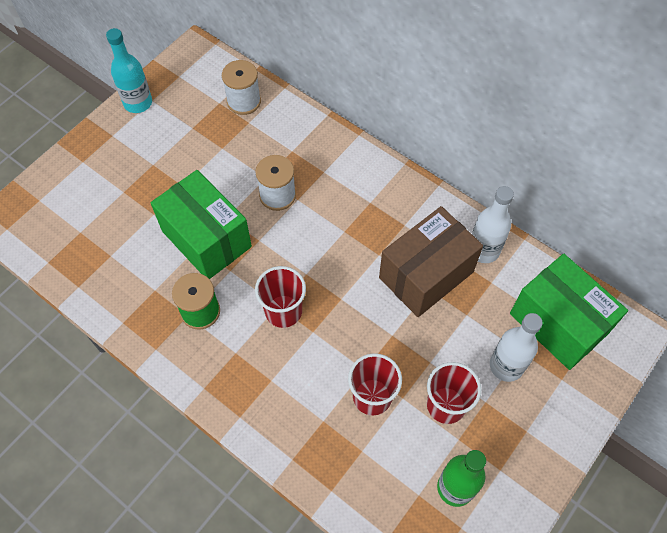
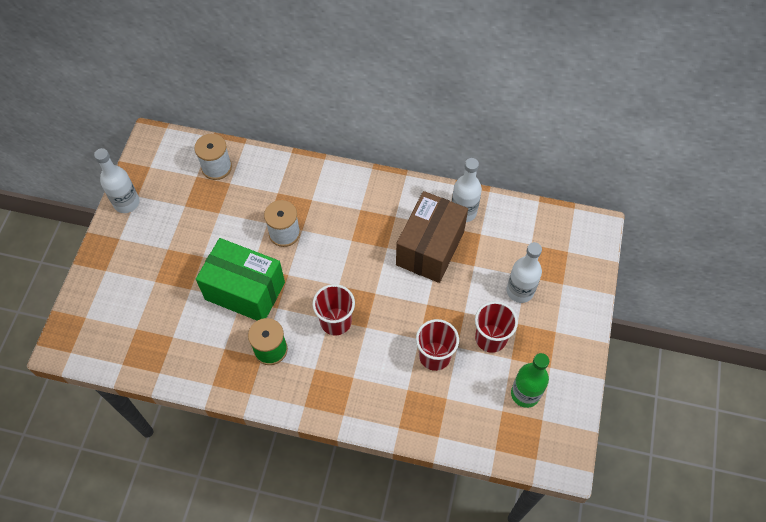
camera: 25 degrees left, 0 degrees up
(138, 103) = (126, 203): turquoise bottle -> white bottle
(558, 323) = (542, 244): green box -> none

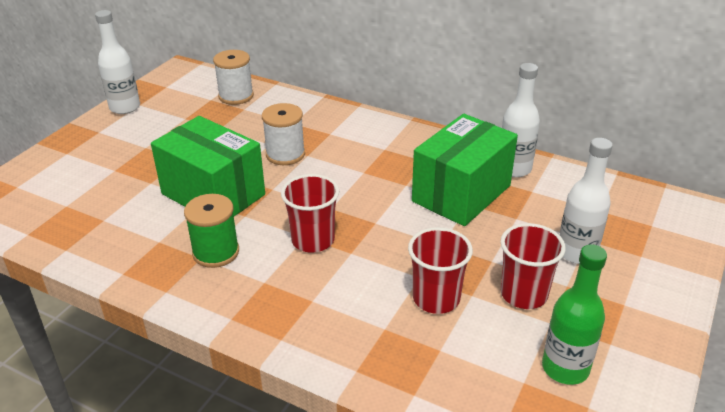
camera: 15 degrees right, 25 degrees down
(430, 248) = (461, 193): brown box -> green box

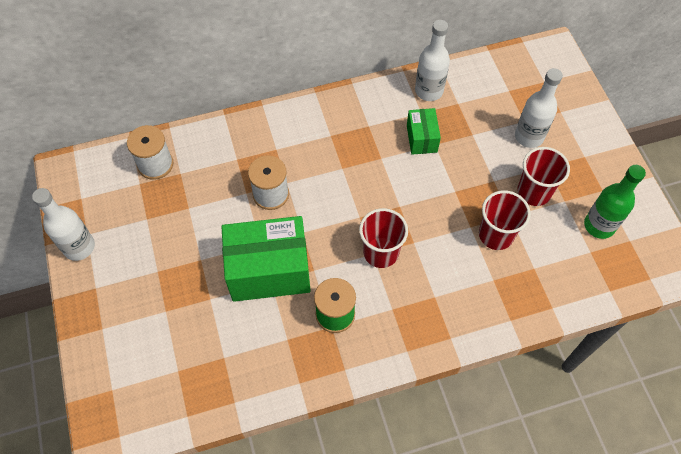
camera: 45 degrees left, 25 degrees up
(461, 193) = (421, 138): green box -> green box, size x0.51

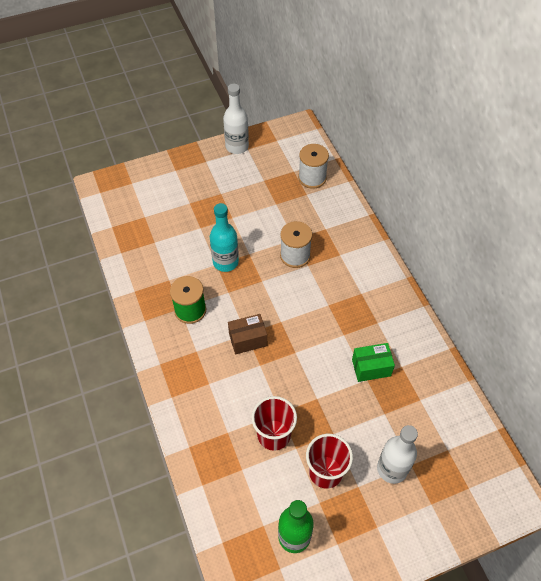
camera: 85 degrees right, 5 degrees down
(269, 271) = (225, 262): green box -> turquoise bottle
(381, 252) = (248, 339): red cup -> brown box
(429, 91) = (429, 372): white bottle -> none

